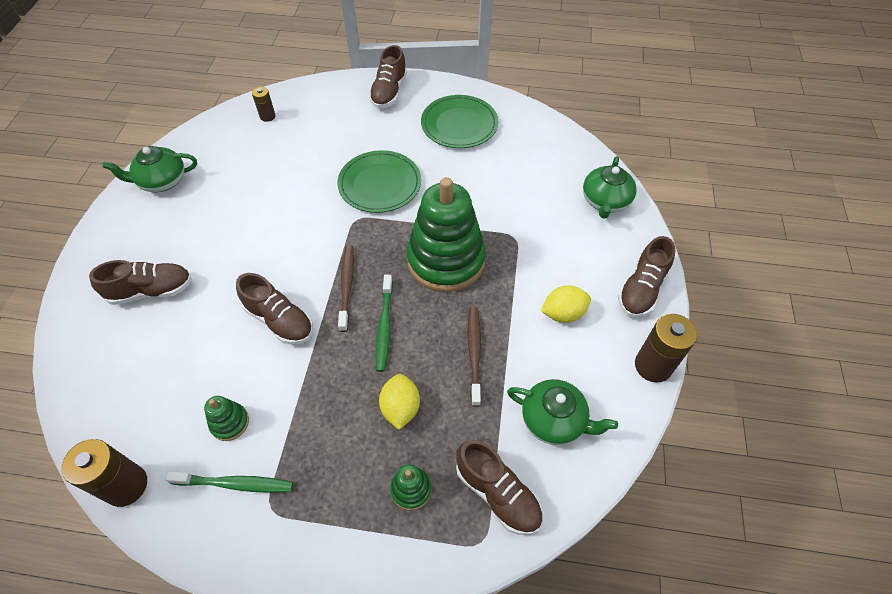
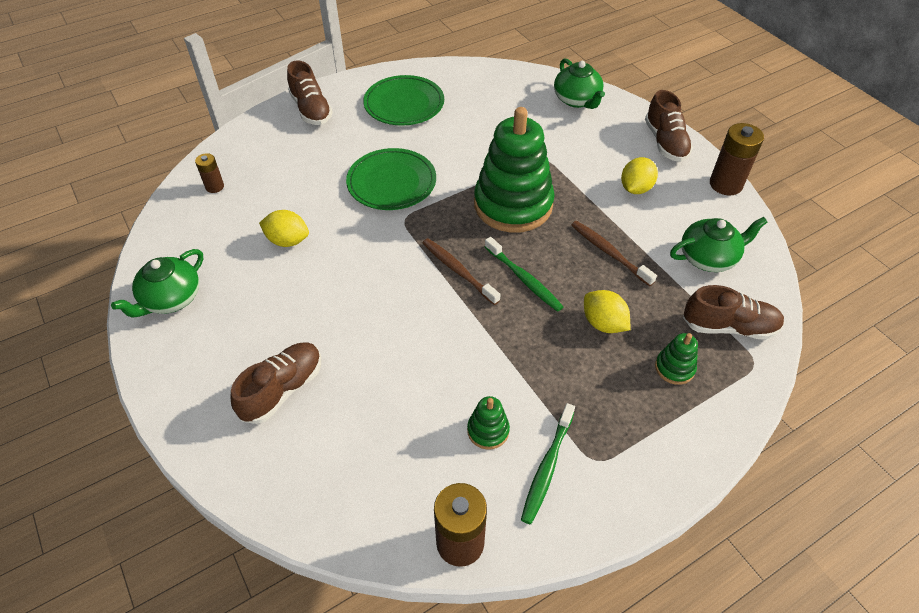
camera: 40 degrees left, 5 degrees down
(234, 484) = (547, 467): green toothbrush -> green toothbrush turned 150 degrees clockwise
(267, 185) = (288, 241): none -> yellow lemon
(279, 320) = (433, 331): brown shoe -> none

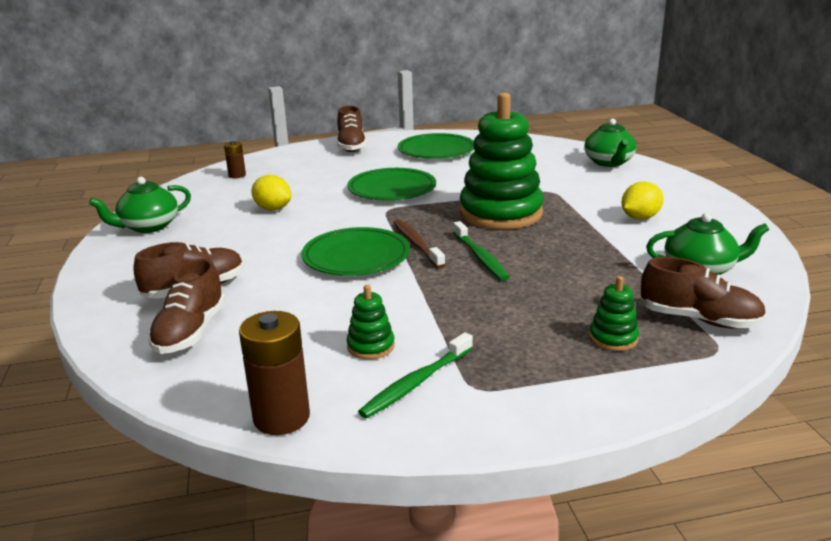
camera: 20 degrees right, 25 degrees down
(411, 303) = (356, 256): none -> green plate
(603, 323) = (548, 296): yellow lemon -> none
(609, 253) = (584, 253): brown toothbrush -> none
(665, 142) = (691, 194): brown shoe -> brown shoe (190, 332)
(725, 184) = (748, 226): brown battery -> none

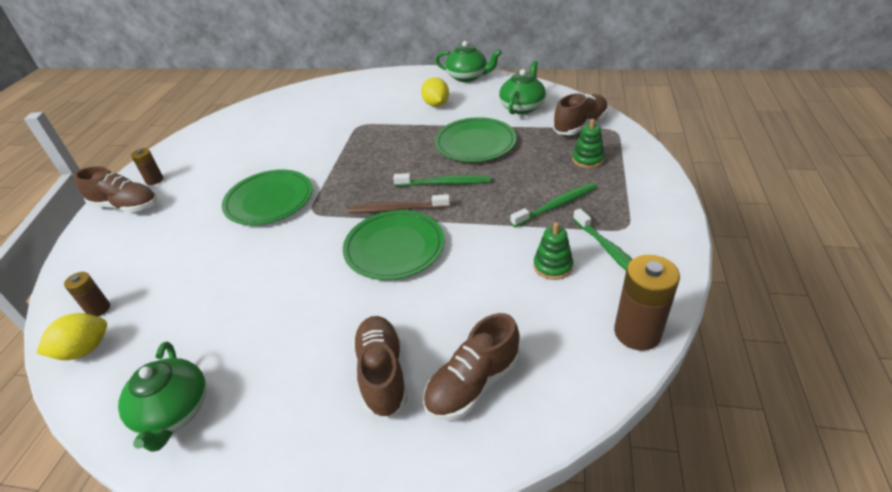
camera: 65 degrees left, 15 degrees up
(190, 332) = (473, 383): brown shoe -> brown shoe turned 105 degrees clockwise
(273, 209) = (233, 289): yellow lemon -> yellow lemon (84, 350)
(390, 144) = (154, 180): none -> brown battery
(436, 150) = (208, 157): green plate -> green plate (475, 143)
(487, 330) = (556, 205): none -> green toothbrush
(501, 213) = (377, 156): green stacking toy -> none
(609, 162) = (334, 89): green teapot -> green teapot (468, 77)

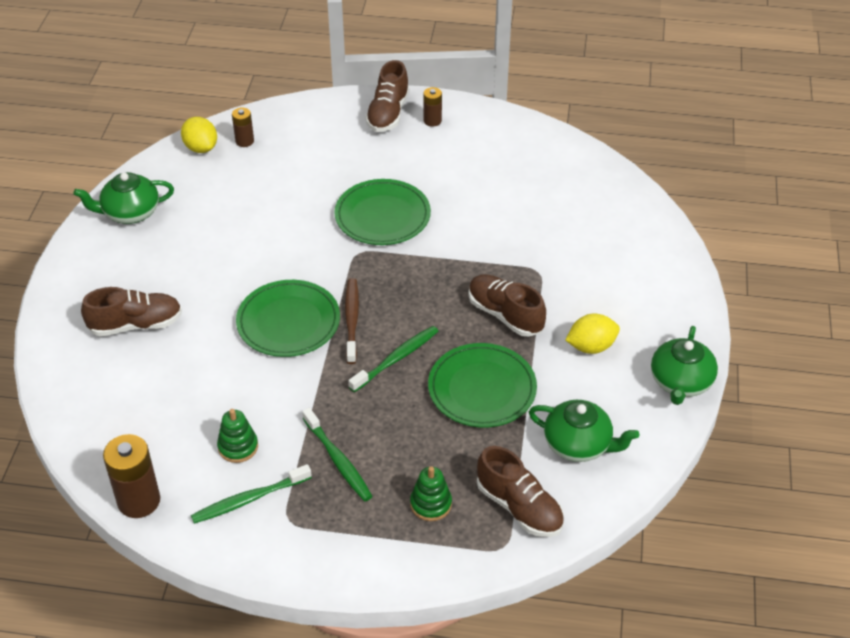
camera: 85 degrees right, 5 degrees up
(444, 183) = (396, 359): green toothbrush -> green toothbrush turned 135 degrees counterclockwise
(473, 383) = (112, 381): brown shoe -> brown shoe (505, 315)

